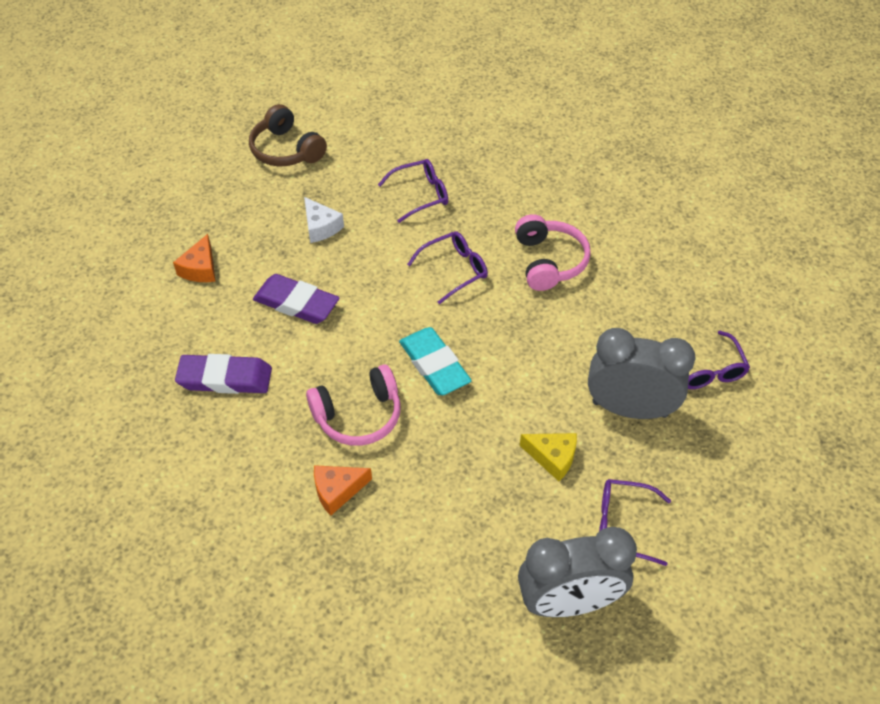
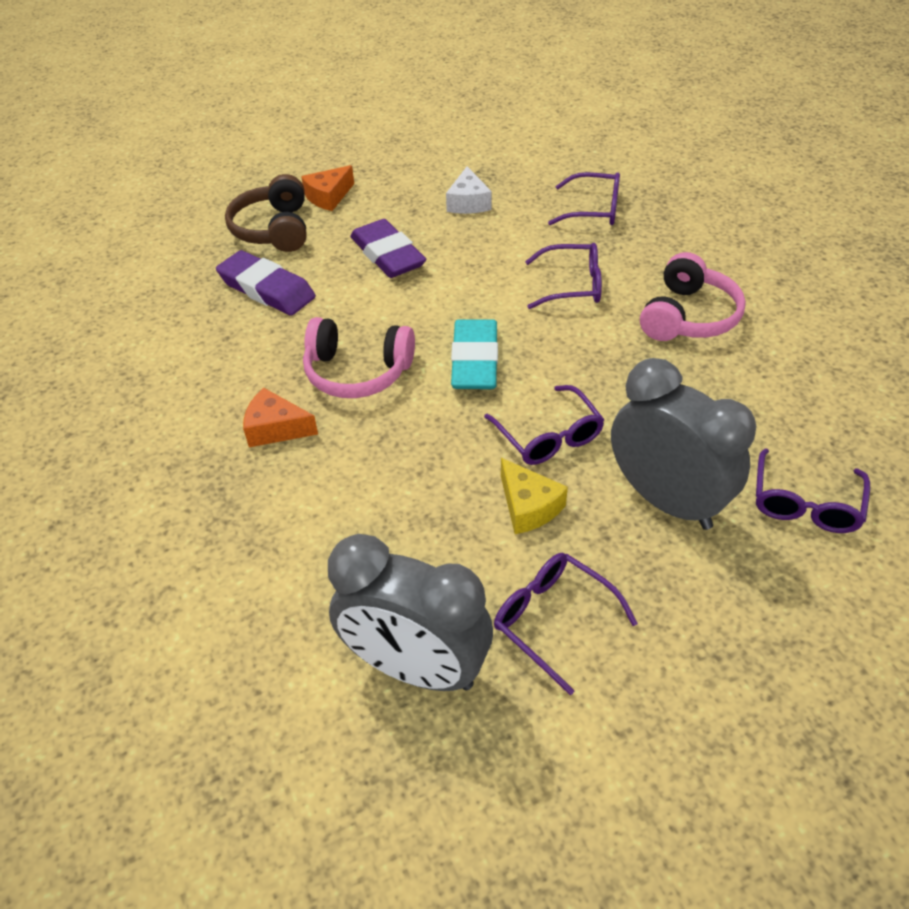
camera: 35 degrees right, 5 degrees down
(286, 150) = (492, 133): brown headphones -> brown headphones (274, 229)
(527, 400) = (548, 436): none -> purple glasses

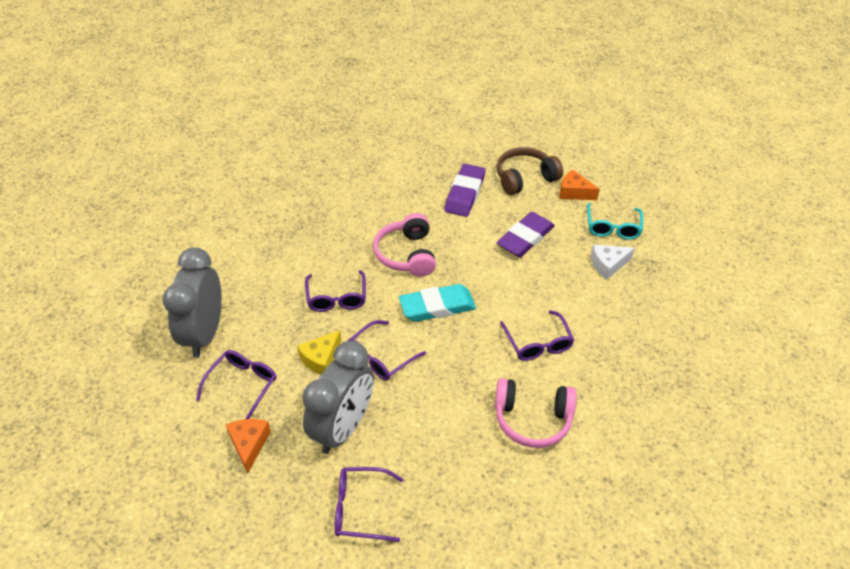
camera: 70 degrees right, 0 degrees up
(276, 428) = (350, 234): orange cheese -> orange cheese (249, 444)
(408, 184) = (612, 227): none -> turquoise glasses
(593, 210) = (640, 340): purple glasses -> purple glasses (336, 298)

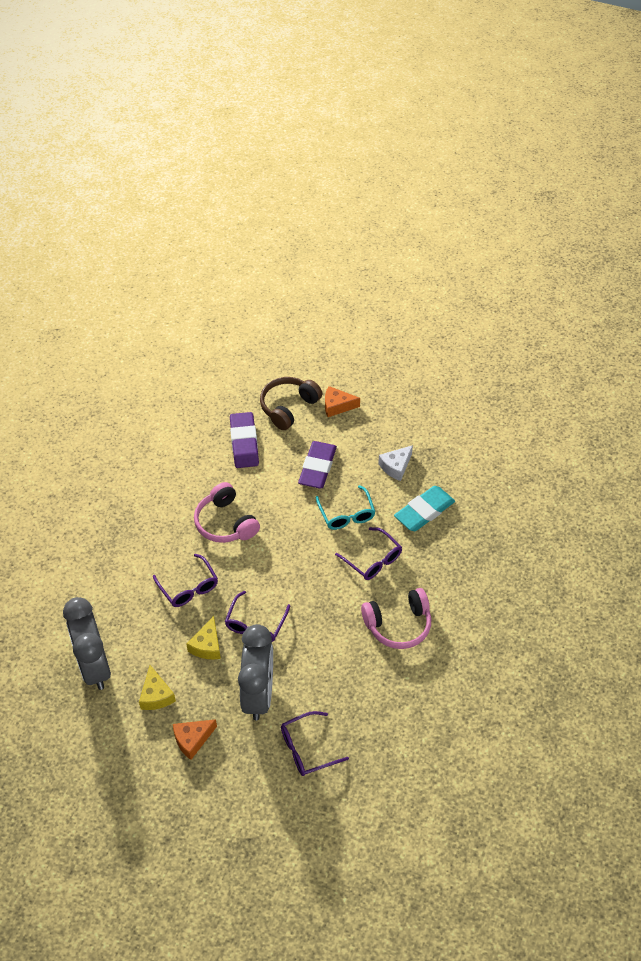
camera: 25 degrees left, 5 degrees up
(242, 385) = (156, 695): purple glasses -> yellow cheese
(249, 444) = (192, 740): orange cheese -> orange cheese turned 90 degrees counterclockwise
(437, 306) = (277, 560): turquoise eraser -> turquoise eraser (424, 511)
(612, 227) = (384, 429): turquoise glasses -> turquoise glasses (346, 514)

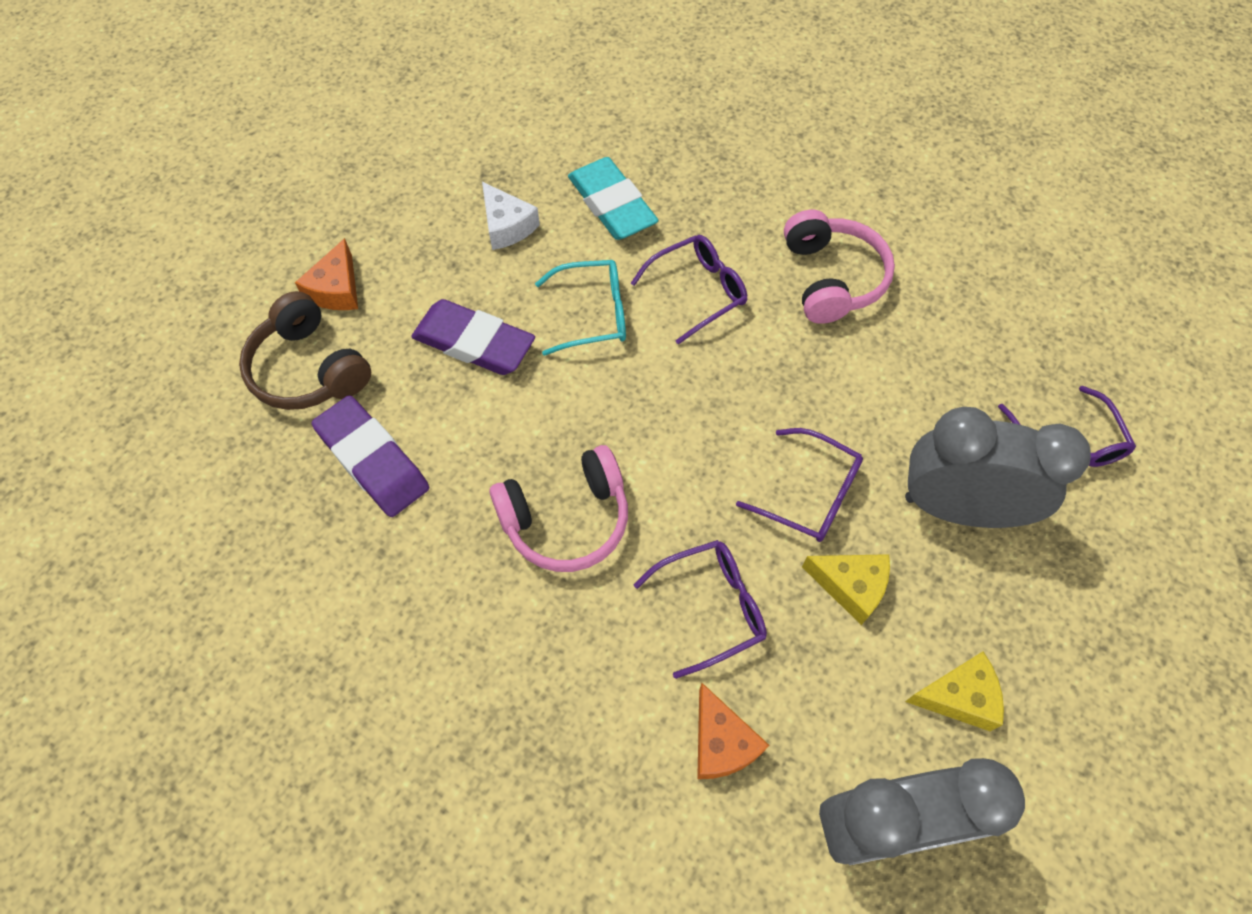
camera: 80 degrees left, 10 degrees up
(192, 740) = (1054, 636): orange cheese -> orange cheese (721, 742)
(244, 443) = (373, 460): purple eraser -> purple eraser turned 45 degrees clockwise

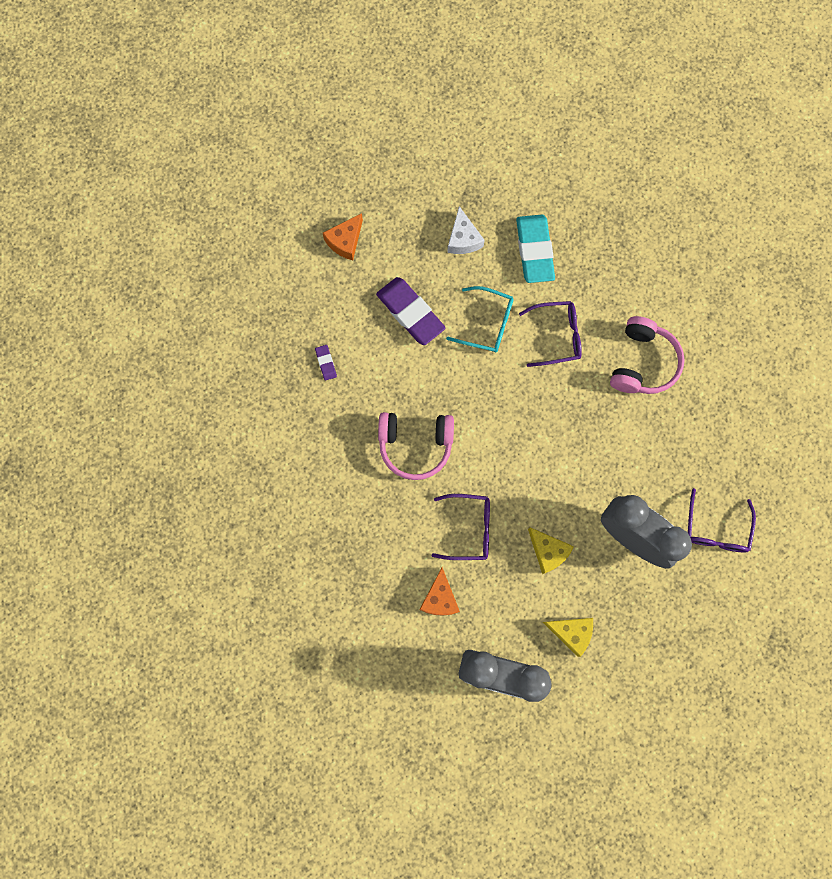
camera: 25 degrees right, 15 degrees up
(309, 369) = (311, 289): brown headphones -> none
(373, 460) = (326, 363): purple eraser -> purple eraser, size x0.44
(810, 494) = (554, 491): purple glasses -> none

